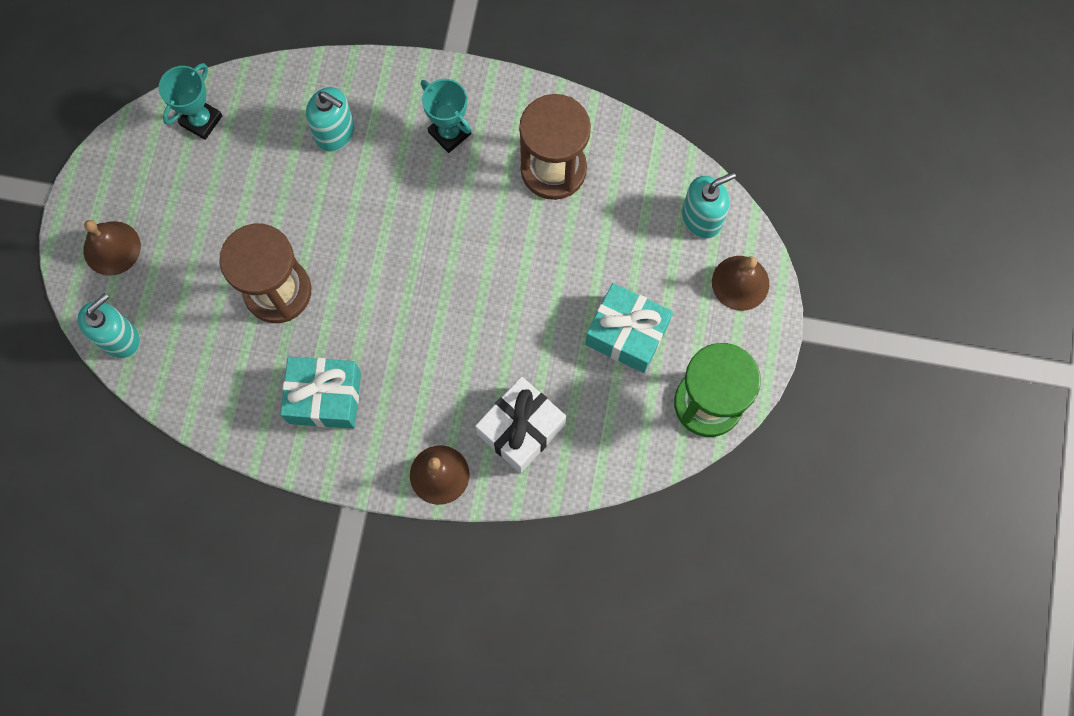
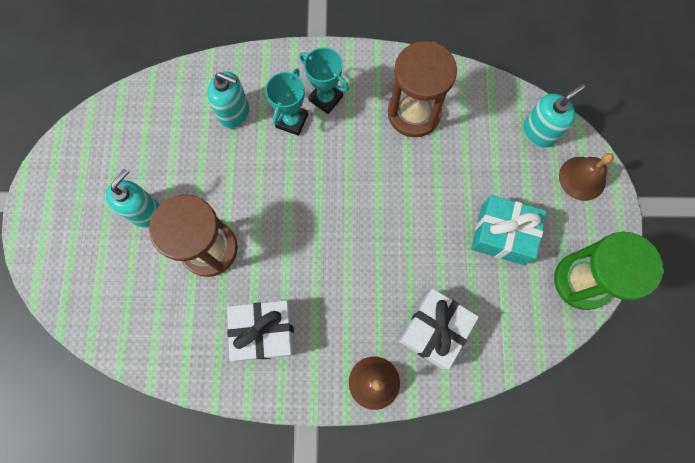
camera: 10 degrees left, 0 degrees up
(112, 248) = (64, 236): brown bell -> none
(119, 338) = (81, 311): turquoise soap dispenser -> turquoise soap dispenser (145, 212)
(201, 120) = (124, 120): turquoise trophy -> turquoise trophy (292, 121)
(325, 397) = (264, 332): turquoise gift -> white gift

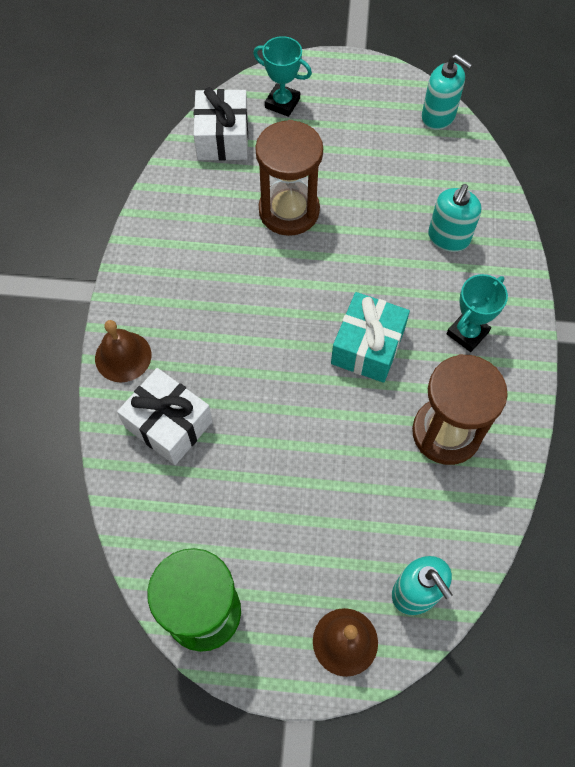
camera: 95 degrees right, 10 degrees down
(145, 212) = (334, 156): turquoise soap dispenser -> turquoise soap dispenser (438, 116)
(264, 332) = (193, 257): white gift -> white gift (222, 138)
(292, 121) = (437, 295): turquoise trophy -> turquoise trophy (282, 103)
(502, 235) = (274, 520): turquoise gift -> turquoise gift (367, 347)

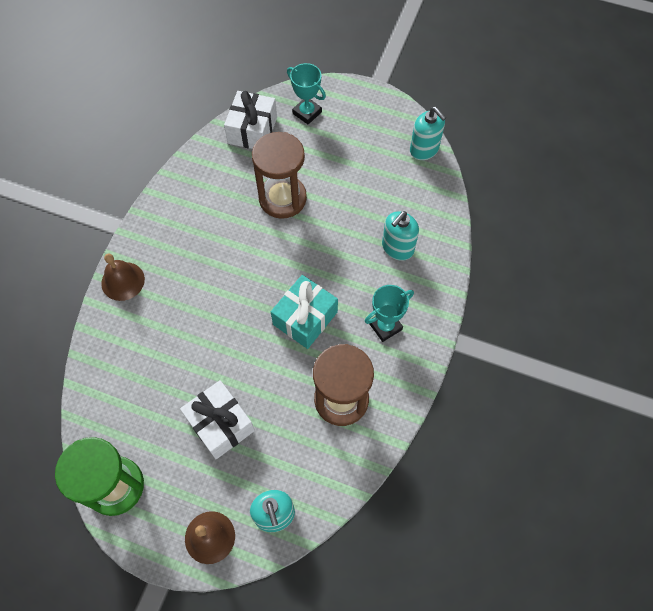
camera: 15 degrees right, 0 degrees up
(169, 424) = (138, 340): white gift -> white gift (220, 424)

